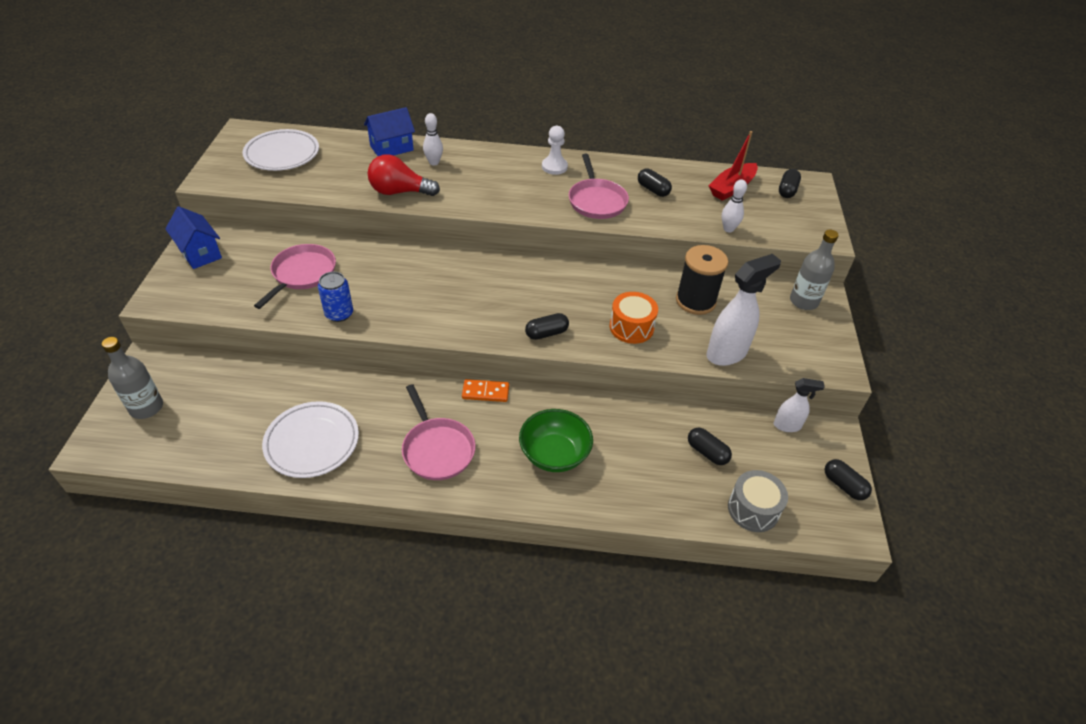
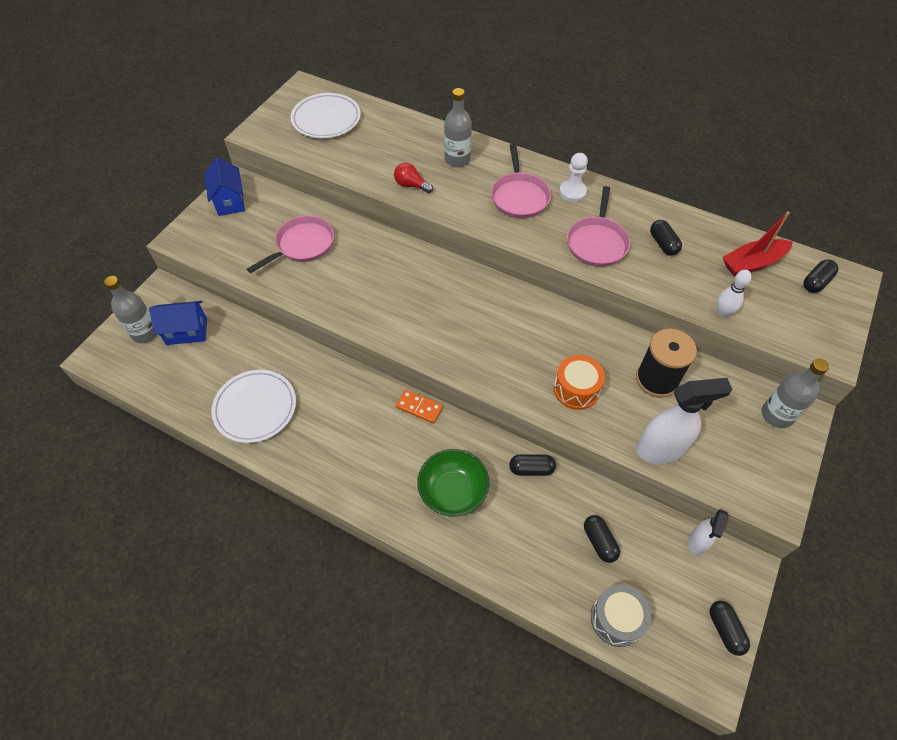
camera: 25 degrees right, 10 degrees up
(339, 314) = (316, 295): blue can -> none
(391, 148) = (425, 134): blue house -> blue house (187, 332)
(399, 192) = (411, 185): red light bulb -> red light bulb, size x0.61
(434, 162) = (457, 159): white bowling pin -> grey bottle
(437, 449) = (353, 450): pink pan -> pink pan (519, 197)
(546, 333) = (490, 371): black capsule -> black capsule (531, 469)
(787, 426) = (697, 542): white spray bottle -> white spray bottle turned 90 degrees clockwise

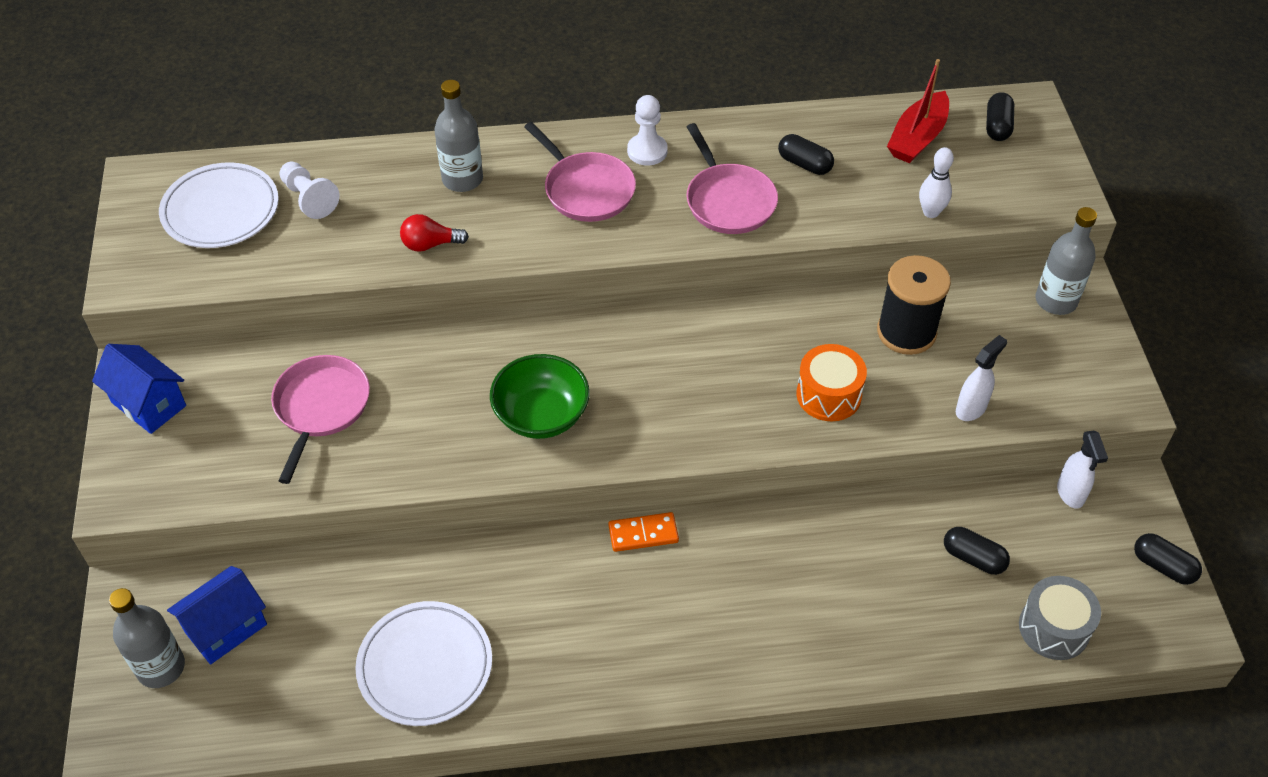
camera: 35 degrees left, 5 degrees down
(372, 133) = (309, 199): none -> white pawn
(453, 492) = (769, 608): green bowl -> green bowl (541, 415)
(531, 469) = (836, 524): black capsule -> none
(661, 449) = (971, 408): white spray bottle -> white spray bottle, size x0.58

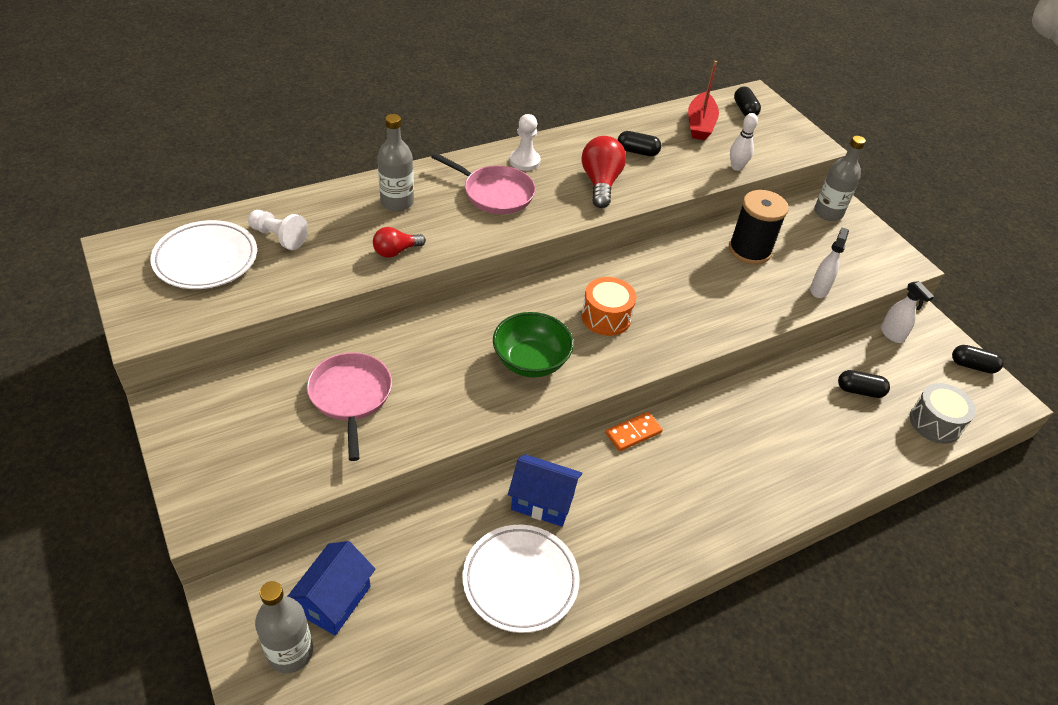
camera: 25 degrees left, 5 degrees down
(148, 404) = (195, 429): blue house -> blue house (542, 502)
(728, 201) = (600, 183): pink pan -> red light bulb
(828, 395) = (724, 301): orange drum -> orange drum (606, 317)

